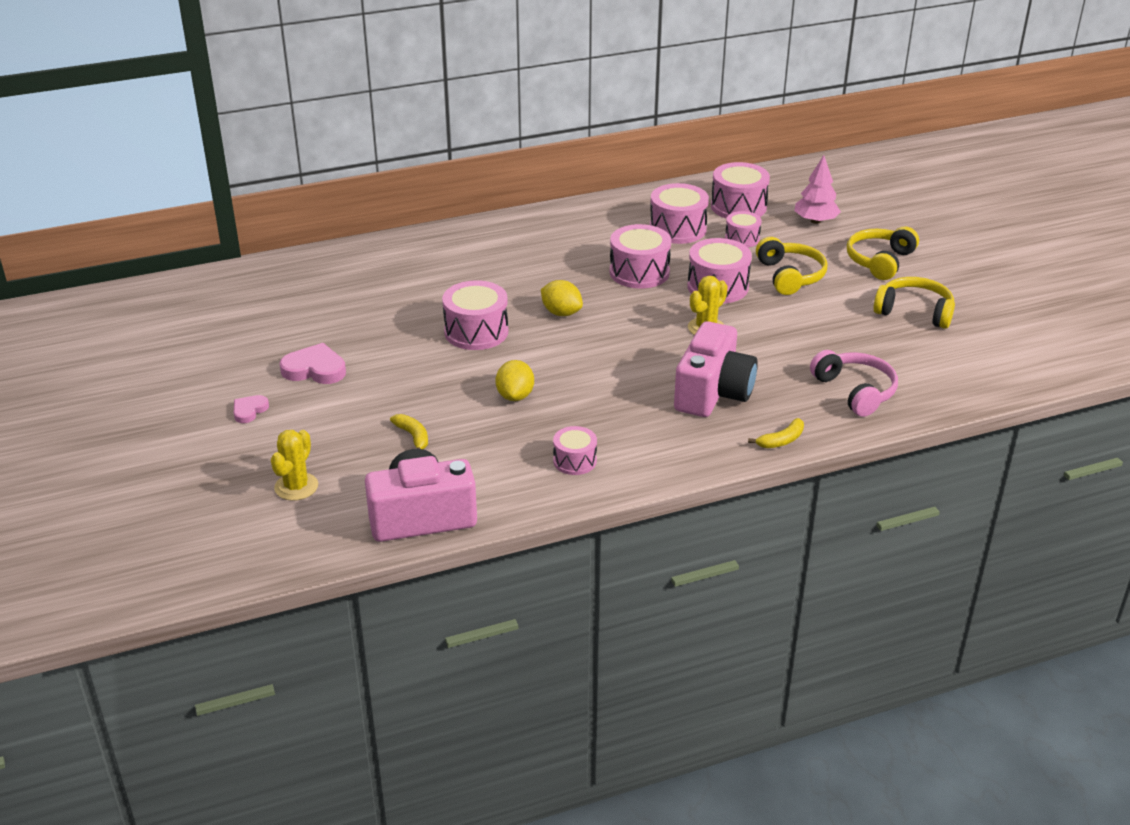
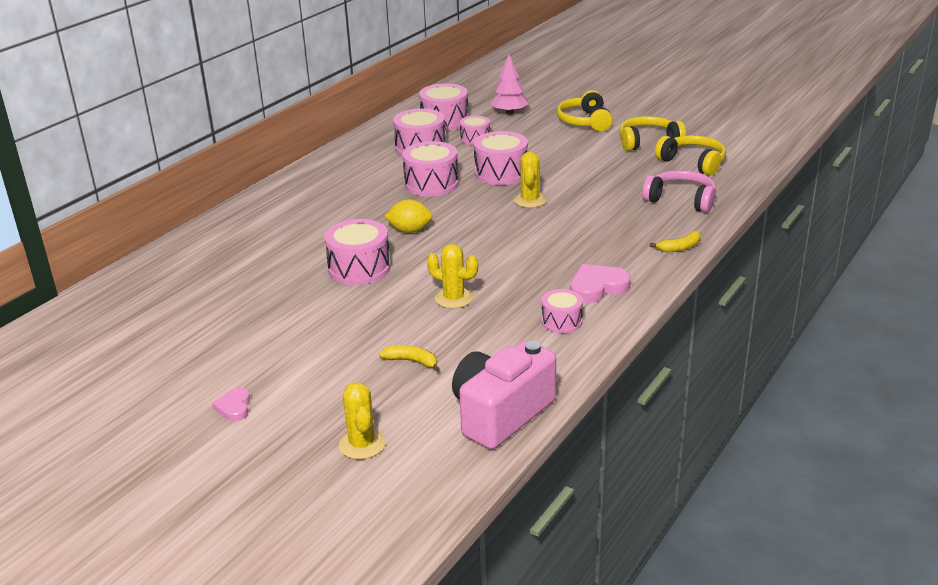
camera: 35 degrees left, 5 degrees down
(315, 369) = (253, 350): pink heart -> pink heart (597, 287)
(515, 396) = (454, 298): yellow lemon -> yellow cactus
(713, 392) = (593, 237): pink camera -> none
(781, 440) = (680, 247): yellow banana -> yellow banana turned 45 degrees clockwise
(790, 276) = (540, 149): yellow headphones -> yellow headphones (693, 162)

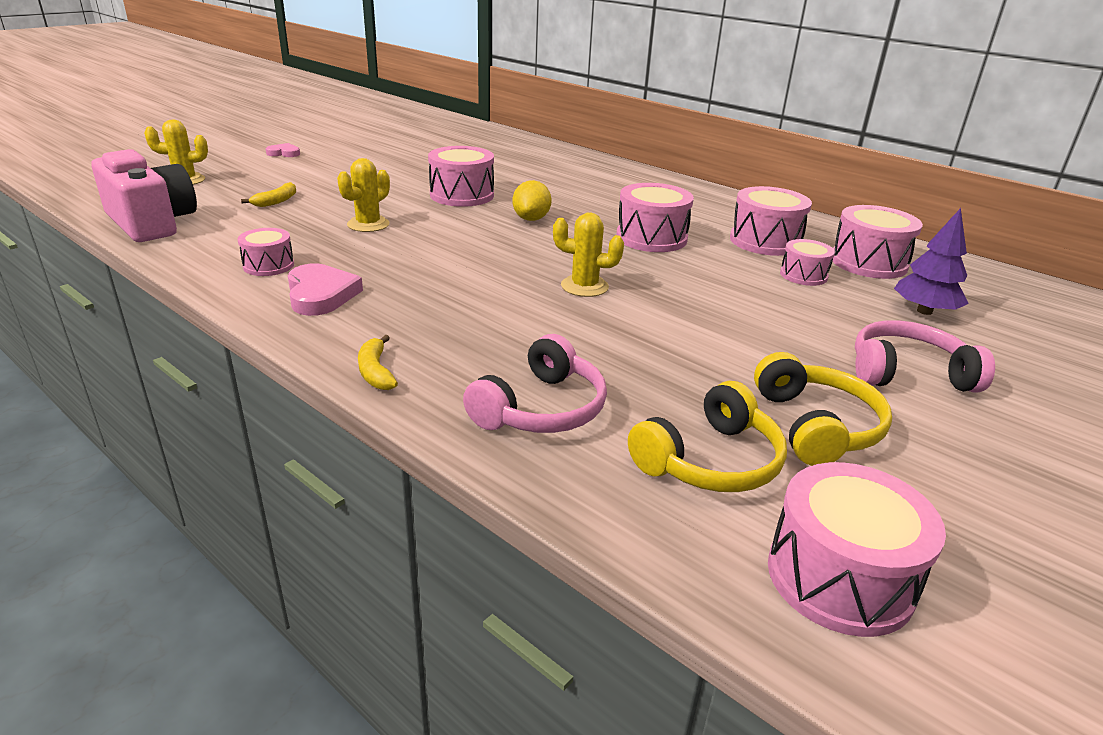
camera: 95 degrees right, 0 degrees up
(501, 173) = (679, 279): pink drum -> pink drum (840, 577)
(509, 112) = (924, 311): pink tree -> purple tree
(585, 121) = (908, 373): yellow headphones -> pink headphones

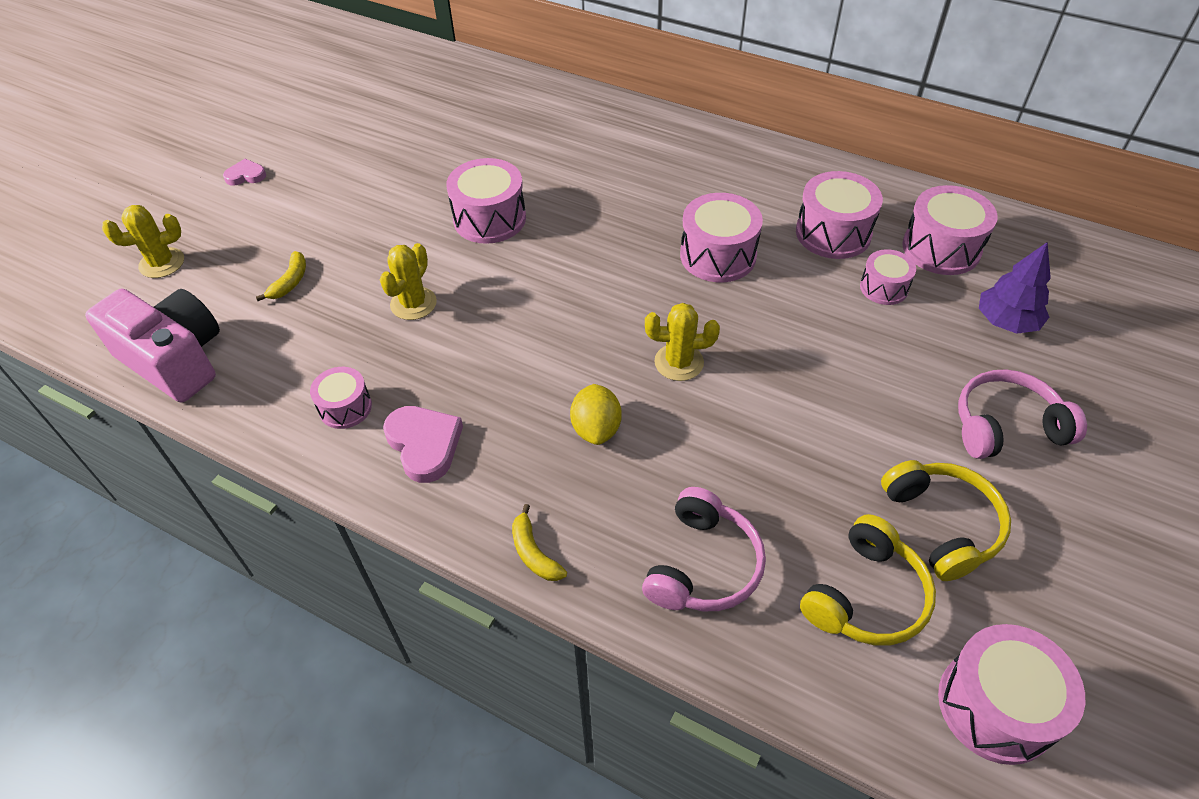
camera: 10 degrees left, 20 degrees up
(531, 219) = (582, 249): yellow lemon -> yellow lemon (596, 429)

